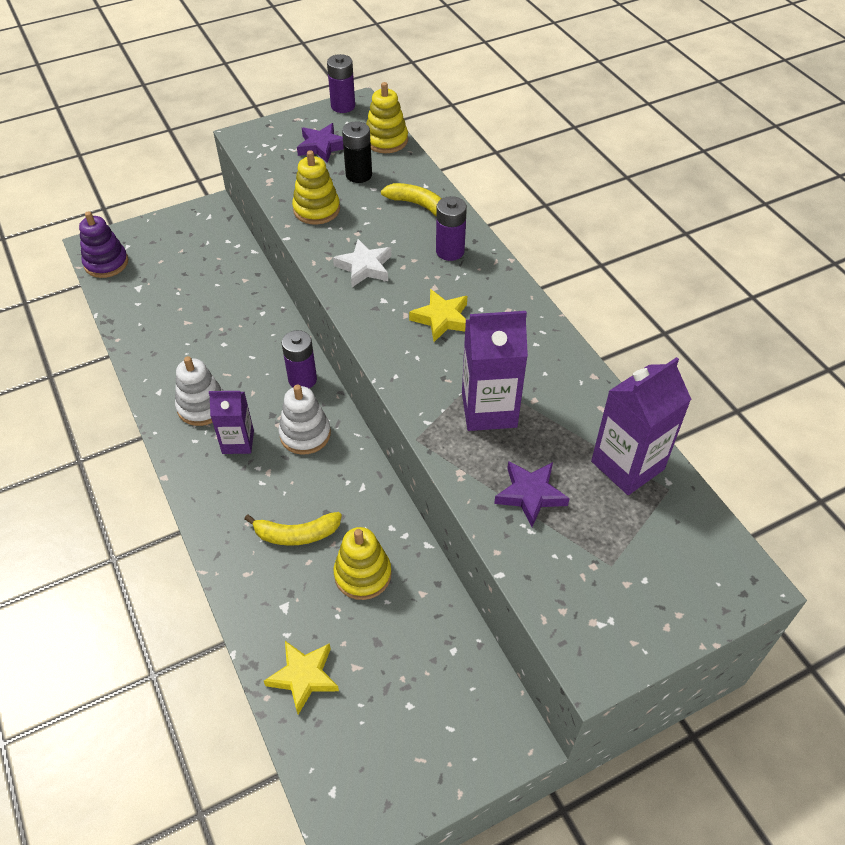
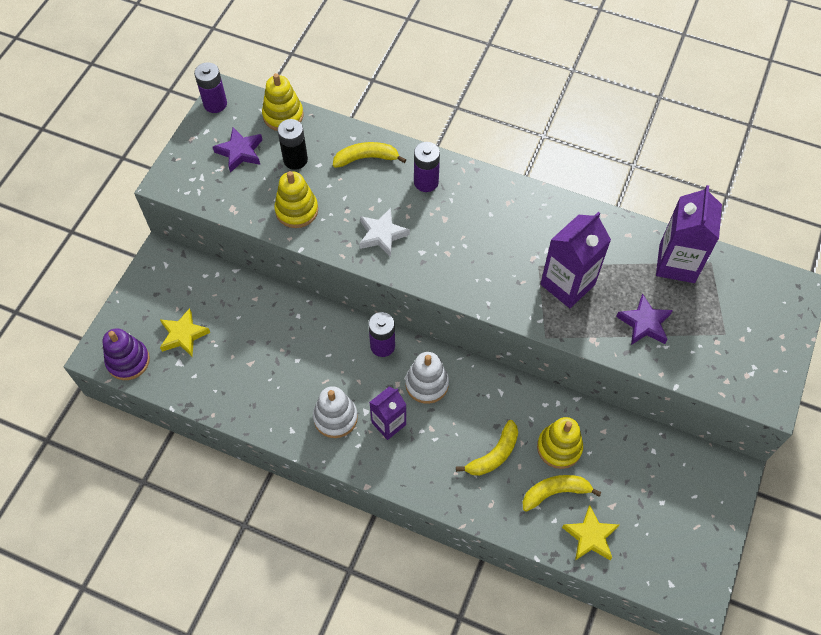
camera: 40 degrees left, 10 degrees up
(315, 610) = (555, 492): none -> yellow banana
(442, 319) = (474, 239): yellow star -> yellow star (183, 335)

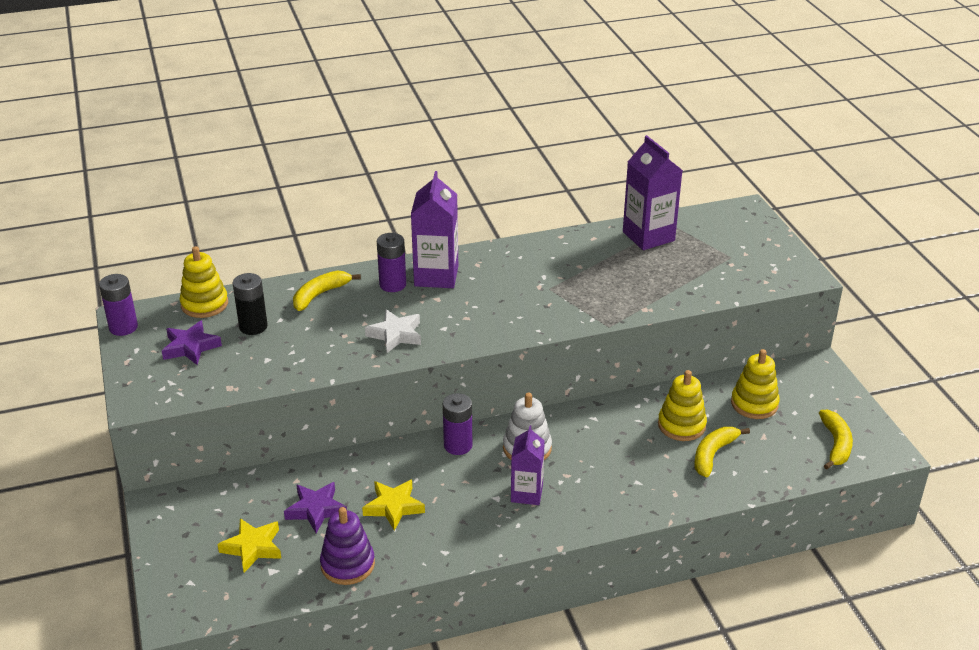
camera: 40 degrees left, 25 degrees down
(128, 361) = (214, 601): purple stacking toy -> purple stacking toy (347, 564)
(296, 210) = (296, 358): yellow stacking toy -> yellow stacking toy (754, 404)
(335, 417) = (474, 518): white stacking toy -> none
(494, 455) = (638, 460): yellow banana -> yellow banana (836, 444)
(567, 284) = (585, 288): purple carton -> purple carton (436, 276)
(590, 536) = (772, 465): yellow star -> yellow star (394, 507)
(644, 323) = (669, 280): purple star -> purple star (316, 510)

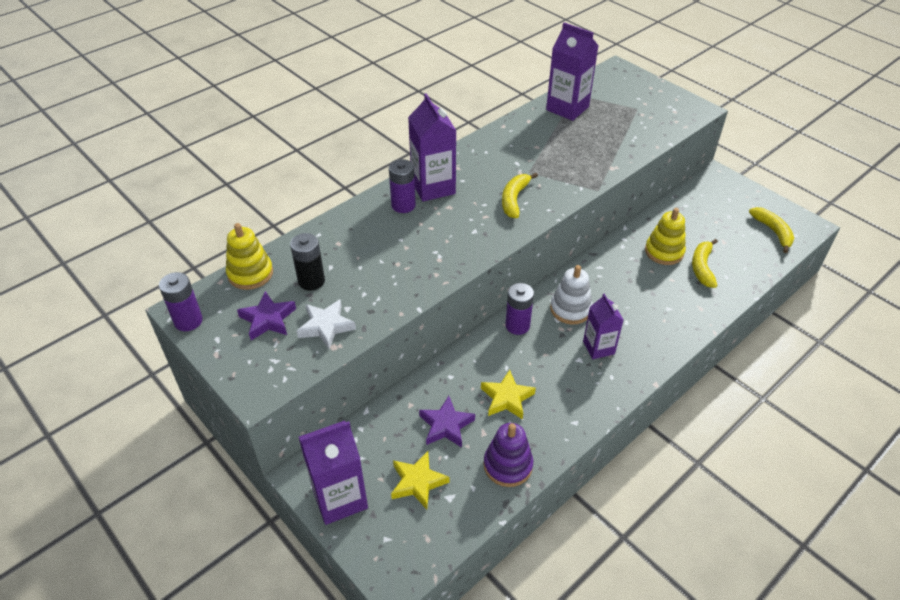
camera: 25 degrees left, 10 degrees up
(174, 534) = (339, 498): none -> purple carton
(320, 295) = (348, 233): yellow banana -> yellow banana (514, 199)
(395, 335) = (440, 249): white star -> white star (326, 326)
(754, 404) = (698, 218): yellow stacking toy -> none

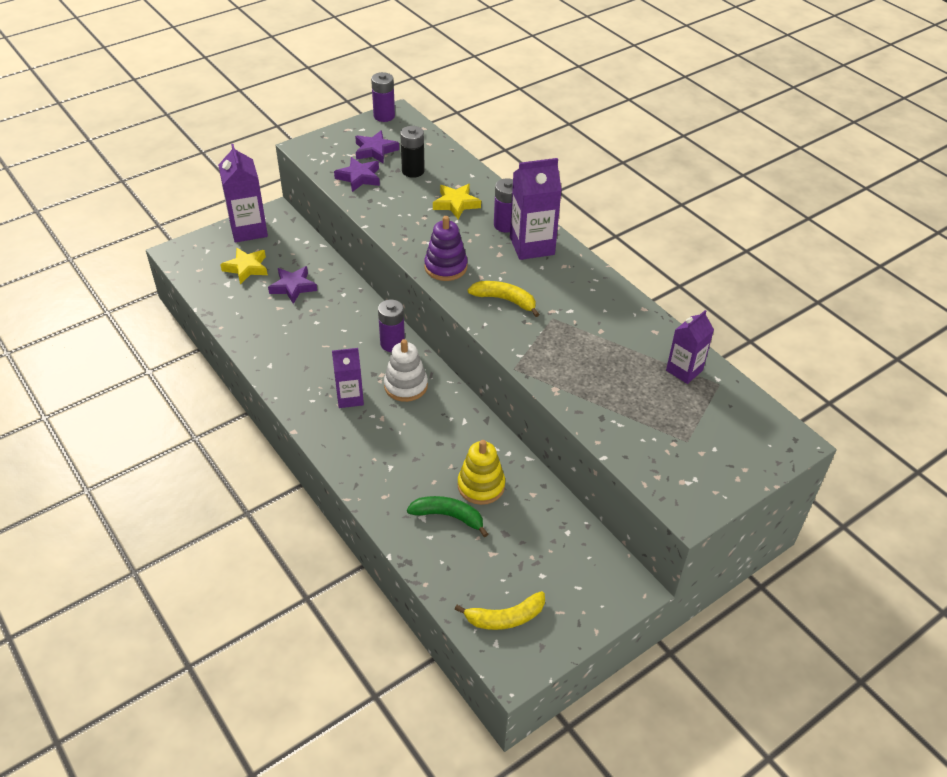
camera: 95 degrees right, 0 degrees up
(250, 274) = (429, 141): yellow stacking toy -> none
(326, 326) = (359, 177): white star -> purple star
(507, 398) = (309, 326): yellow star -> yellow star (456, 204)
(508, 465) = (242, 318): purple stacking toy -> purple stacking toy (445, 267)
(567, 108) = (684, 370): purple carton -> purple carton, size x0.64
(702, 267) = (448, 516): yellow banana -> green banana

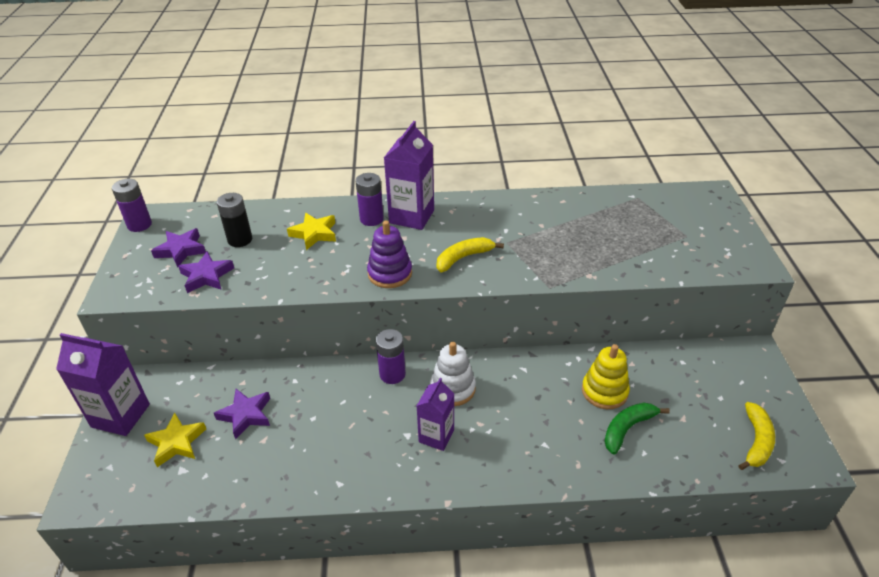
camera: 55 degrees left, 5 degrees down
(684, 370) = (613, 206): purple carton -> none

